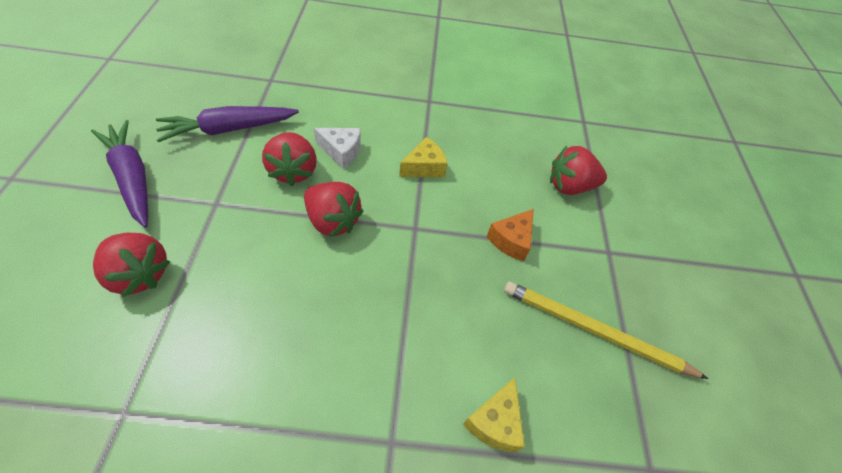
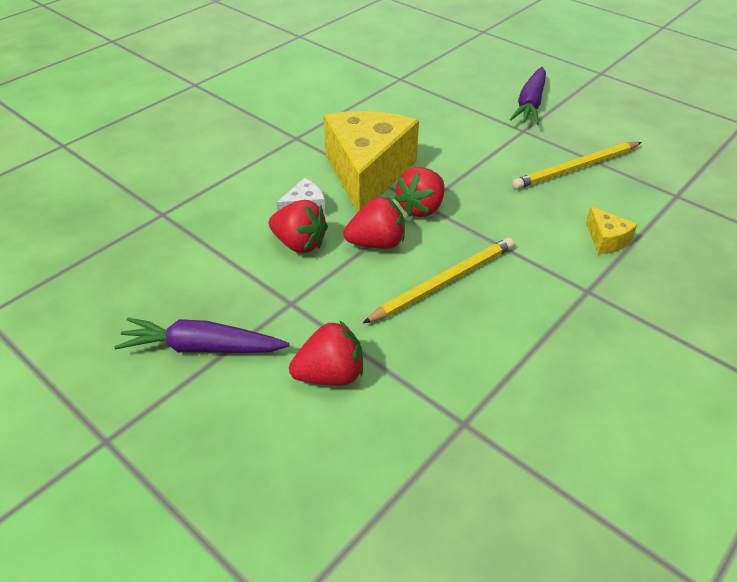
camera: 45 degrees left, 10 degrees down
(229, 129) = (203, 264): purple carrot -> purple carrot (530, 104)
(314, 299) = (444, 282): none -> yellow pencil
(424, 167) = (368, 173): yellow cheese -> yellow cheese, size x2.43
(511, 240) = (476, 166): orange cheese -> none
(569, 186) = (454, 117): red strawberry -> red strawberry (421, 208)

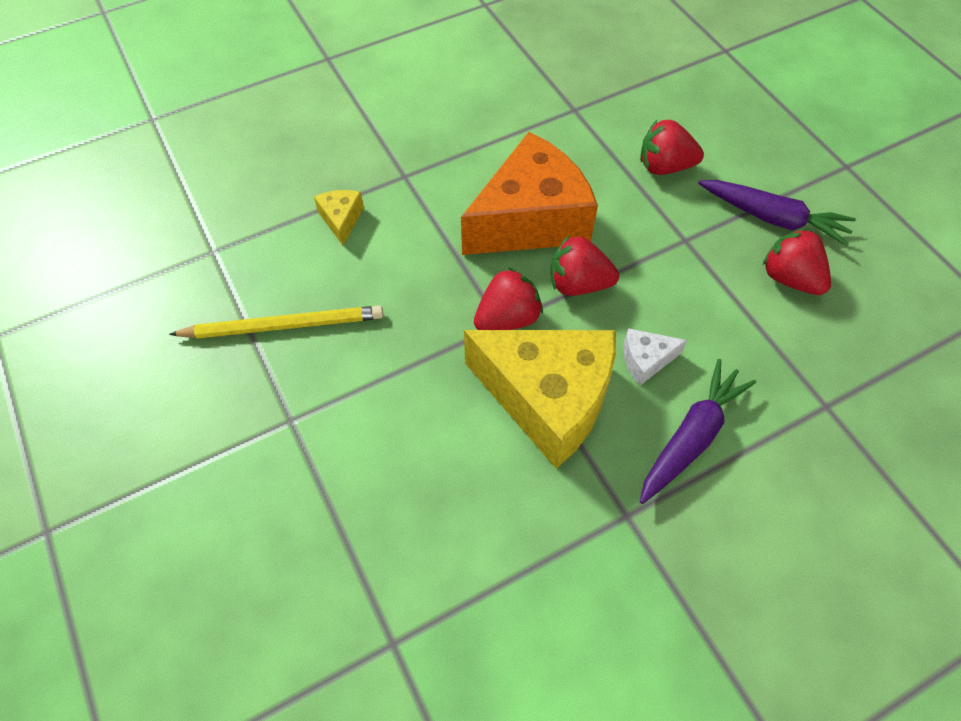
camera: 160 degrees left, 15 degrees up
(299, 244) = (663, 308): red strawberry -> red strawberry (789, 278)
(368, 173) = (547, 399): yellow cheese -> yellow cheese turned 90 degrees counterclockwise
(444, 282) = (530, 220): yellow pencil -> orange cheese
(530, 104) = (232, 481): purple carrot -> purple carrot (691, 437)

